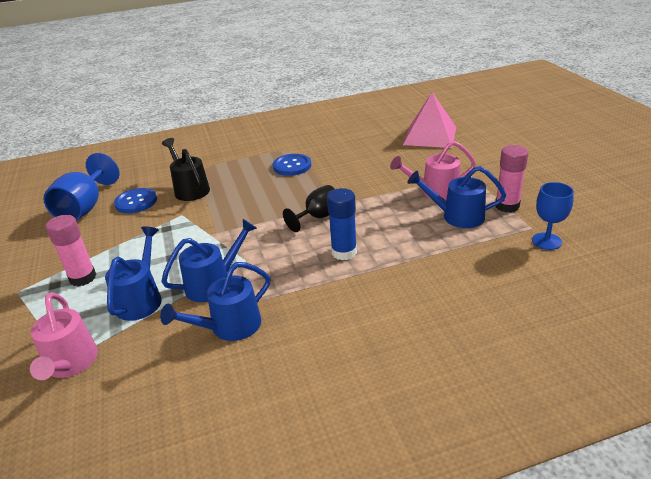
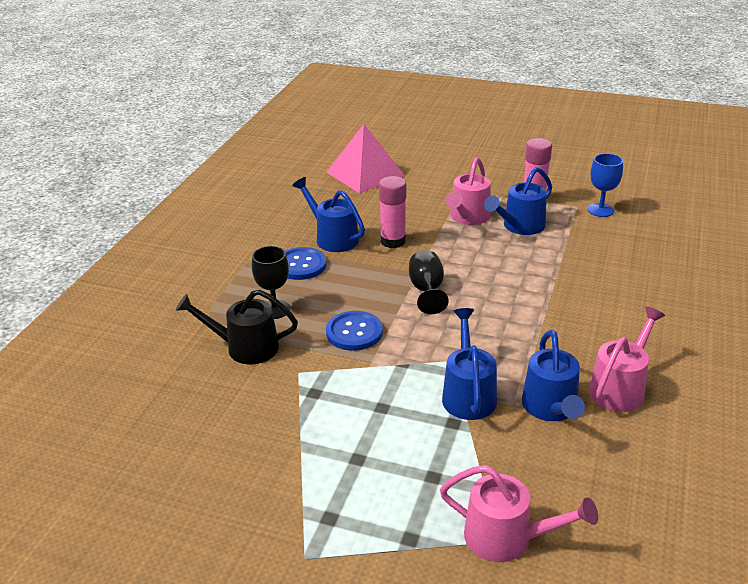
camera: 55 degrees left, 0 degrees up
(83, 278) = (342, 489): pink glue stick -> pink glue stick (393, 241)
(85, 208) = (161, 446): blue goblet -> none
(136, 202) = (213, 398): blue button -> blue button (354, 332)
(141, 298) = (440, 453): blue watering can -> blue watering can (332, 238)
(236, 180) = (274, 309): none -> black goblet
(288, 352) = (620, 388): none -> pink watering can
(344, 252) = (505, 301): blue glue stick -> none

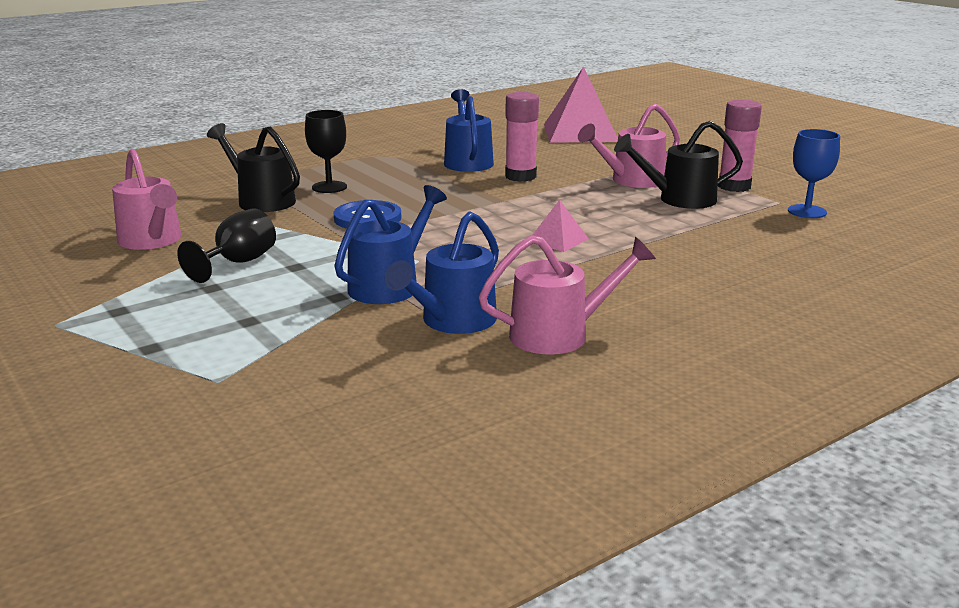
camera: 35 degrees right, 10 degrees down
(301, 265) = (405, 169): blue button -> none
(427, 290) = (489, 213): black goblet -> black goblet (238, 263)
(505, 299) = (558, 240): none -> pink pyramid
(507, 538) = (229, 383): pink watering can -> pink watering can (152, 241)
(519, 226) = (679, 199): blue watering can -> black watering can

